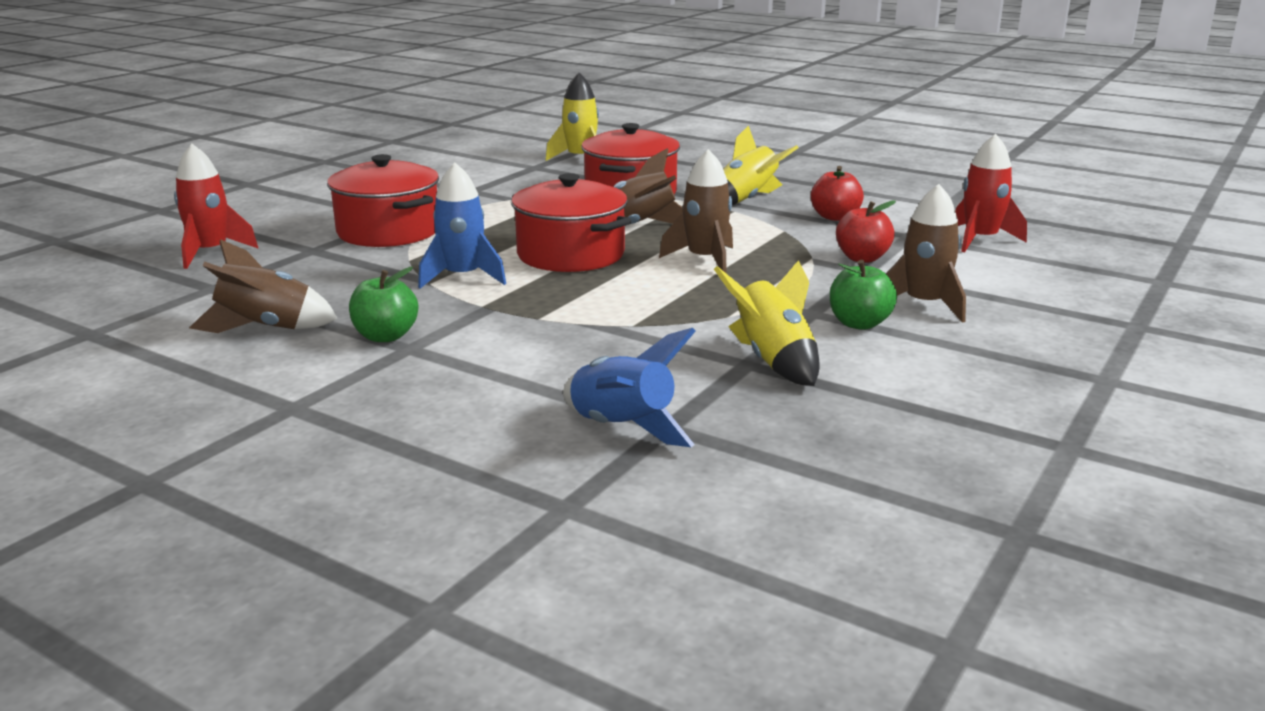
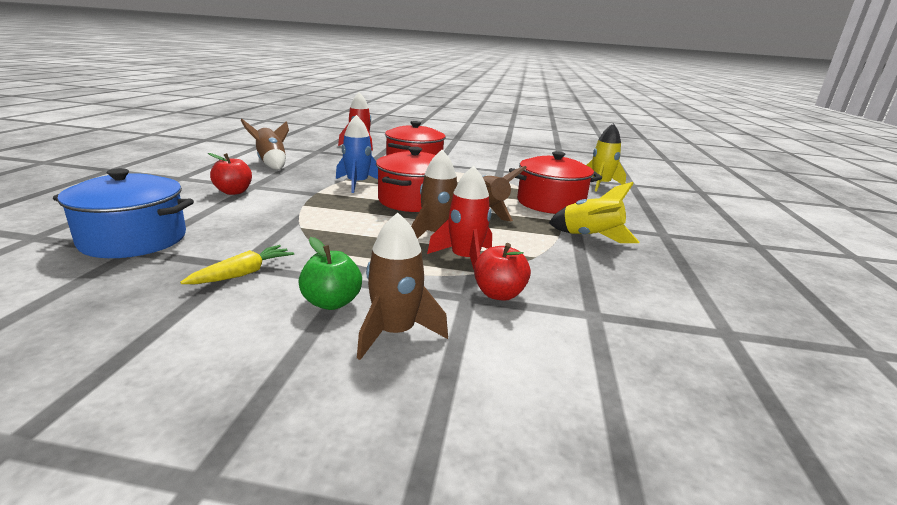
camera: 65 degrees right, 0 degrees up
(385, 336) = (267, 181): green apple -> none
(622, 428) = (134, 239): blue rocket -> blue pot
(773, 361) = (242, 274): yellow rocket -> yellow carrot
(835, 217) = (598, 274): red apple -> red apple (234, 192)
(980, 240) = (633, 362): red rocket -> red rocket (465, 259)

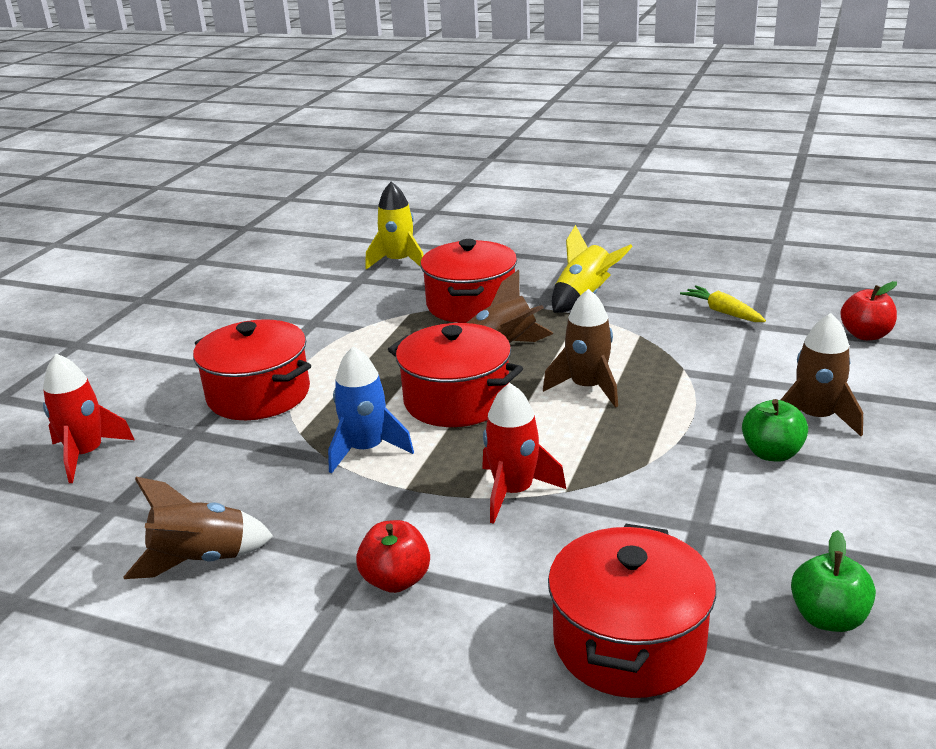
camera: 75 degrees left, 5 degrees up
(90, 306) = (828, 618): none -> green apple
(134, 239) = (629, 642): blue pot -> red pot
(242, 274) = (721, 519): yellow carrot -> yellow carrot (723, 312)
(465, 259) = (655, 374): red rocket -> red rocket (514, 492)
(499, 294) = (729, 363): red apple -> red apple (865, 335)

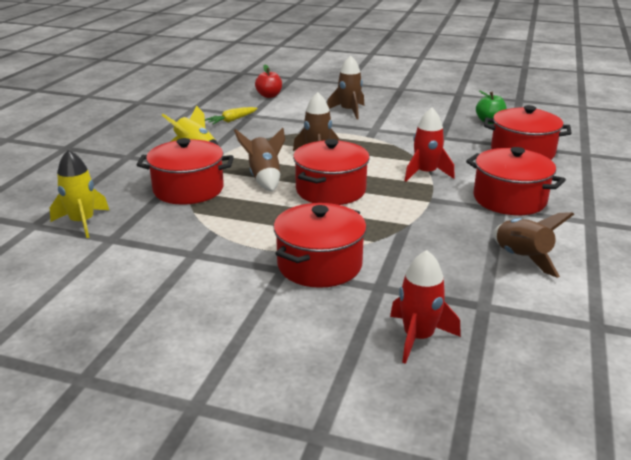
camera: 95 degrees left, 0 degrees up
(366, 449) = (391, 215): blue rocket -> none
(396, 580) = (509, 199): red apple -> red pot
(772, 453) = (380, 121): green apple -> none

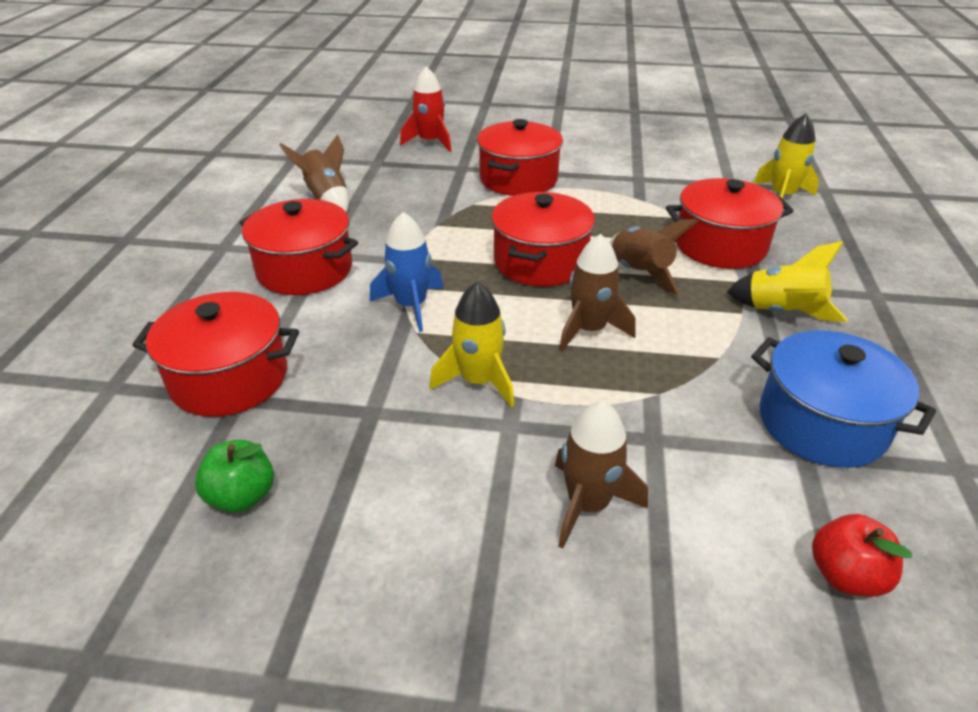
camera: 170 degrees right, 10 degrees up
(232, 120) = (821, 423): yellow carrot -> blue pot
(387, 142) = (478, 381): none -> yellow rocket
(426, 173) = (411, 306): red rocket -> blue rocket

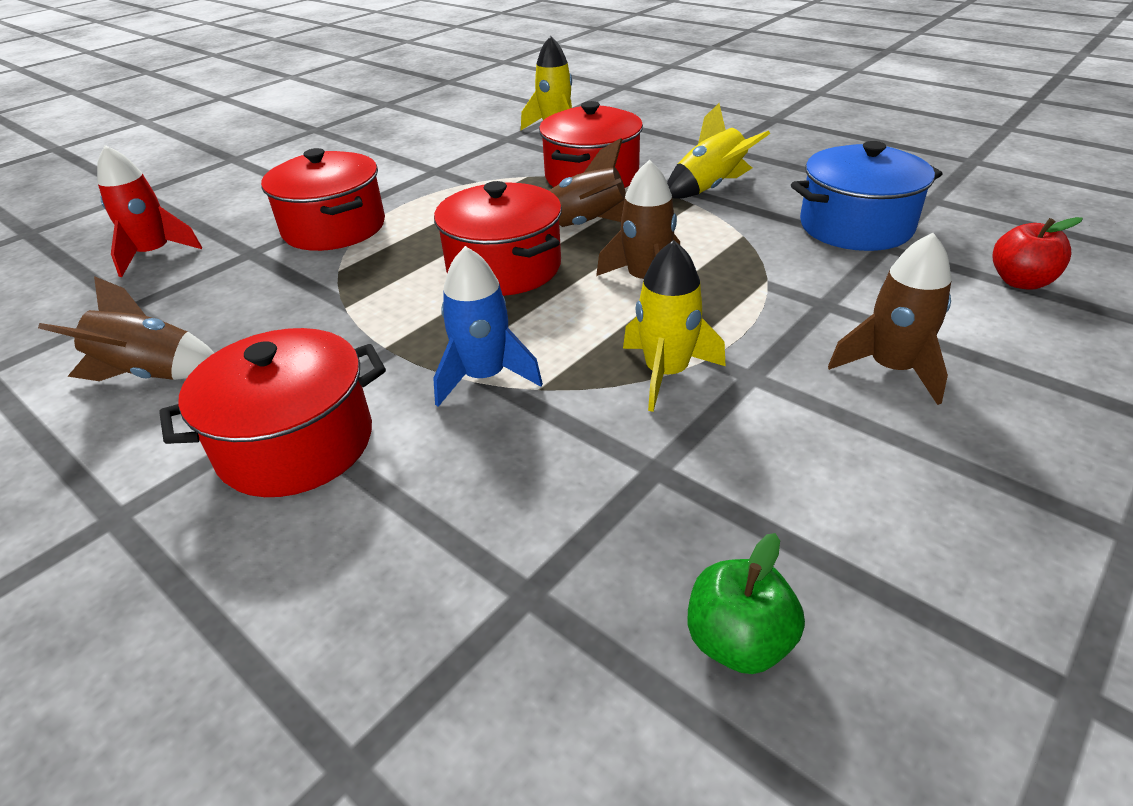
camera: 55 degrees left, 0 degrees up
(229, 378) = (471, 593): red pot -> none

